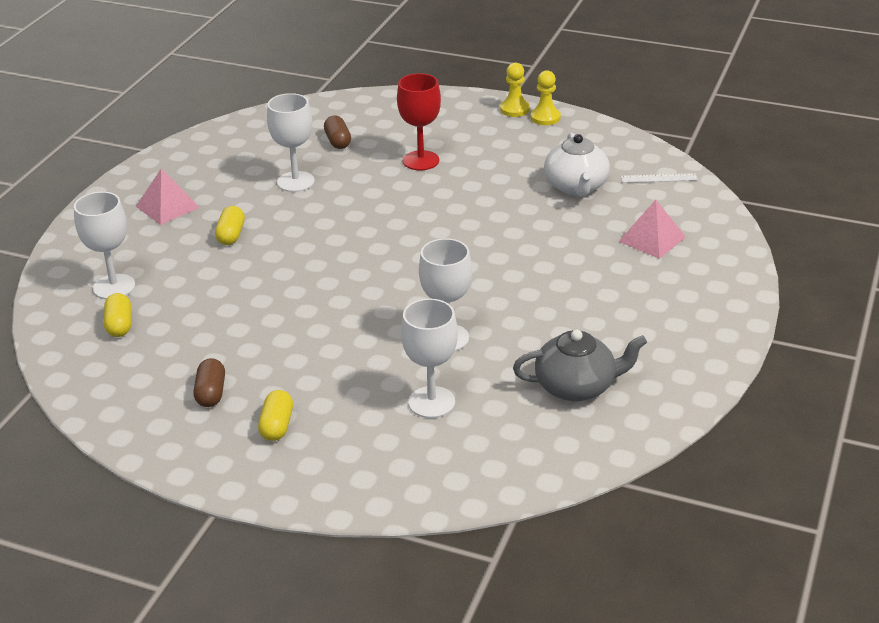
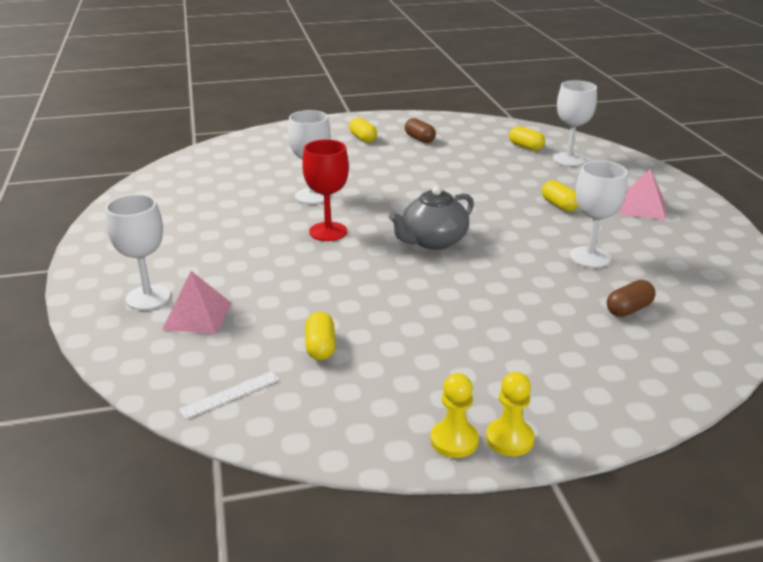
camera: 145 degrees right, 5 degrees down
(338, 141) = (628, 309): brown capsule -> brown capsule turned 75 degrees counterclockwise
(421, 160) = (516, 318): red goblet -> red goblet (328, 231)
(431, 402) = (286, 167): white goblet -> white goblet (148, 297)
(576, 187) = (320, 347): white teapot -> yellow capsule
(576, 386) = (196, 197): grey teapot -> grey teapot (433, 241)

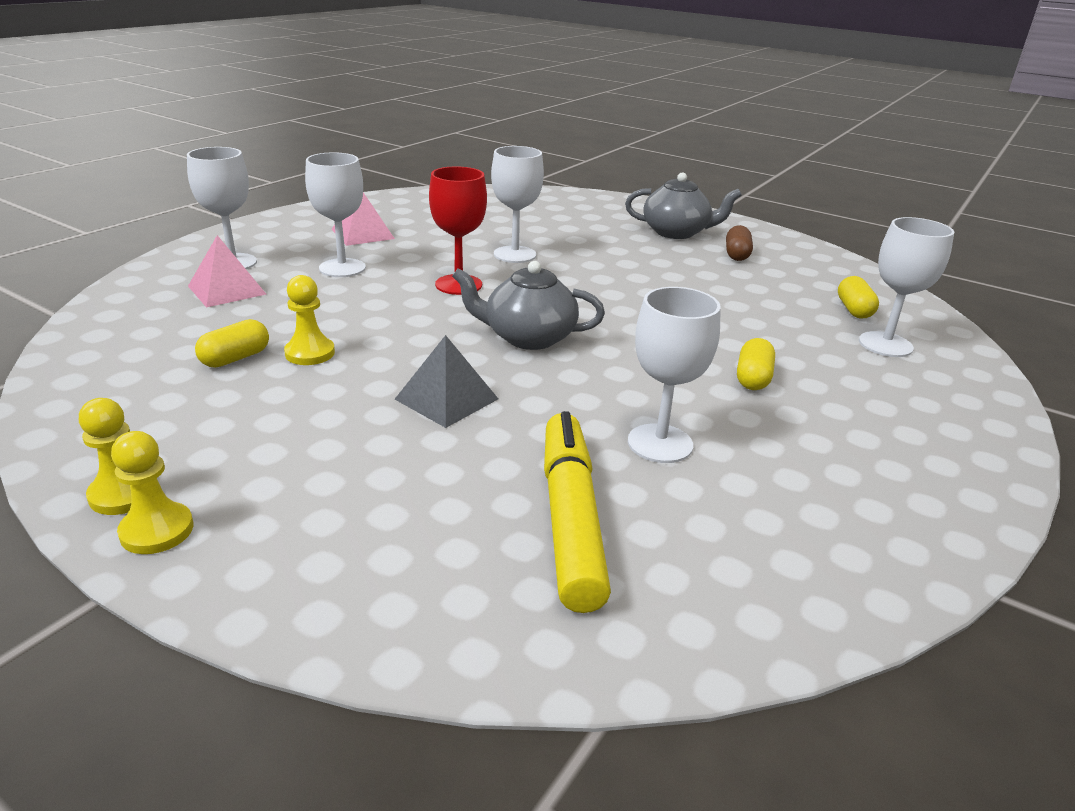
camera: 45 degrees right, 0 degrees up
(230, 394) = (109, 349): white ruler -> none
(233, 259) = (342, 268): none -> white goblet
(352, 317) = (310, 353): none -> yellow pawn
(363, 138) = (676, 232): yellow capsule -> grey teapot
(472, 295) = (447, 399): none -> grey pyramid
(628, 309) = (570, 519): brown capsule -> yellow marker
(642, 207) = (871, 438): pink pyramid -> pink pyramid (362, 234)

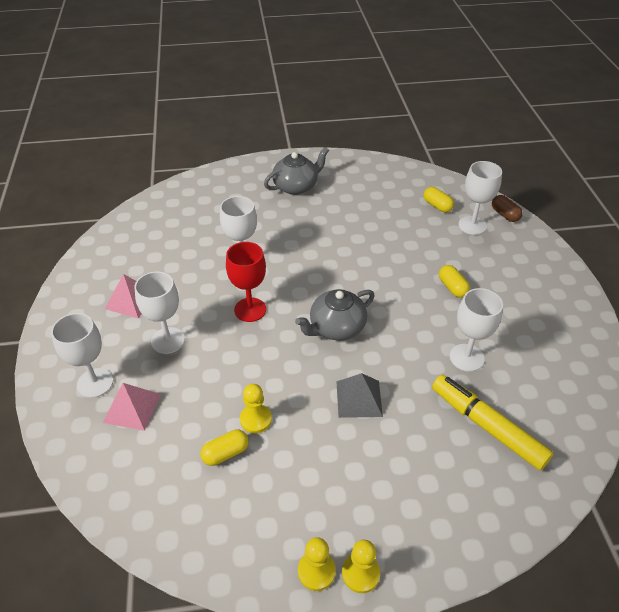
camera: 40 degrees left, 15 degrees up
(235, 358) = (225, 453): yellow capsule -> yellow capsule turned 60 degrees clockwise
(736, 254) = (345, 190): brown capsule -> brown capsule (504, 215)

